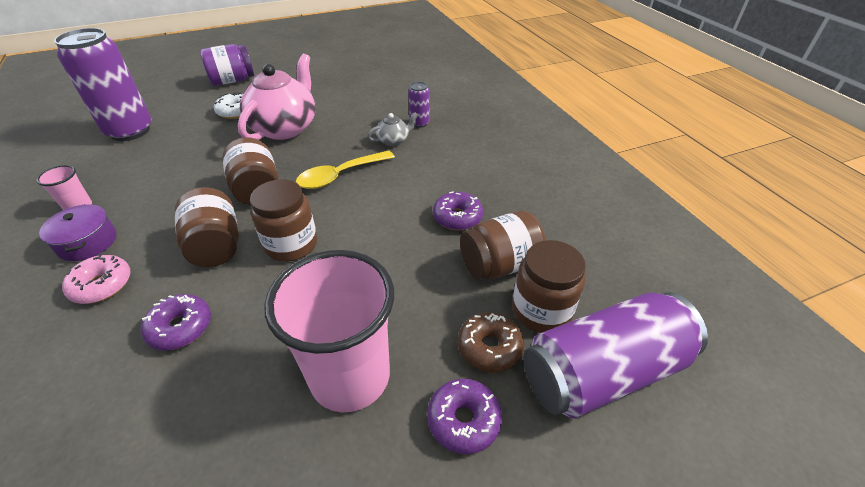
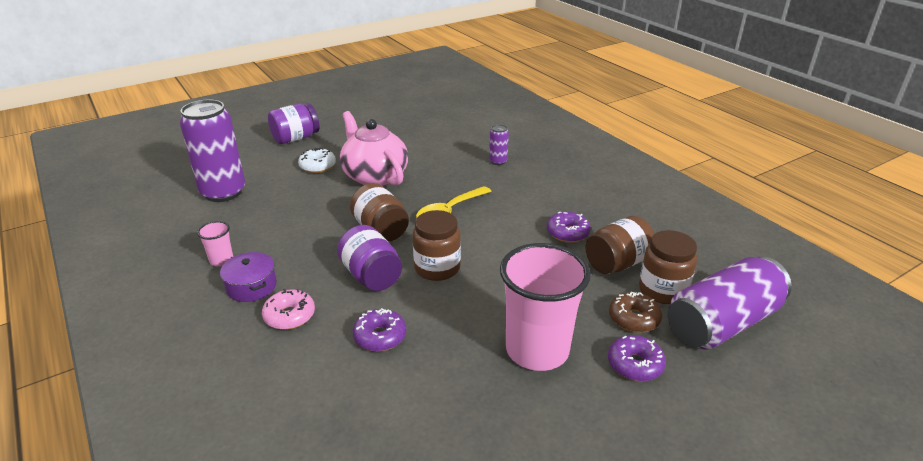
camera: 10 degrees left, 10 degrees down
(216, 246) = (371, 276): brown jar -> purple jar
(285, 128) = (374, 176): pink teapot -> pink teapot turned 45 degrees counterclockwise
(393, 140) = (482, 178): grey teapot -> none

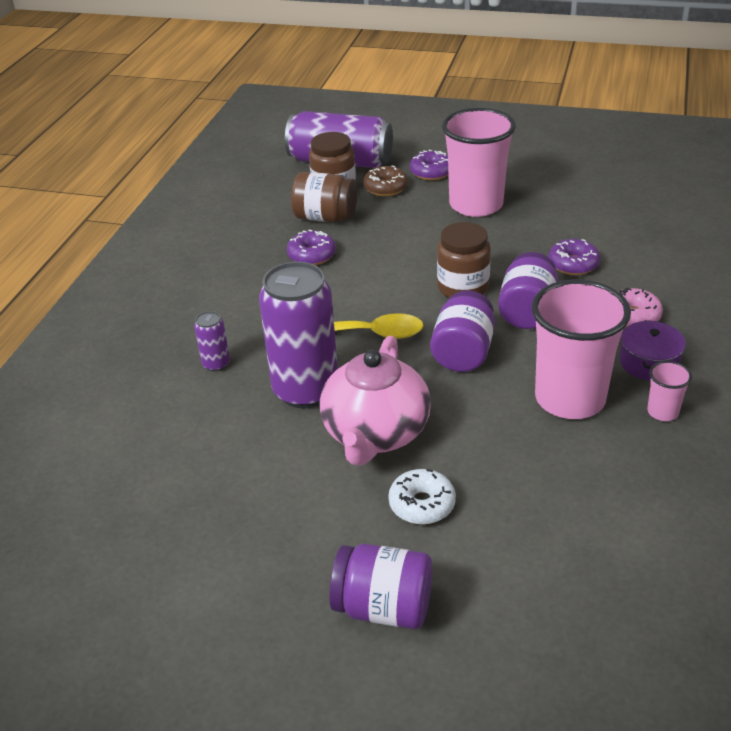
camera: 130 degrees left, 5 degrees up
(223, 192) = (595, 534): purple can -> purple can (306, 390)
(287, 239) = (570, 399): none -> pink cup
(381, 230) = (463, 352): brown jar -> purple jar

